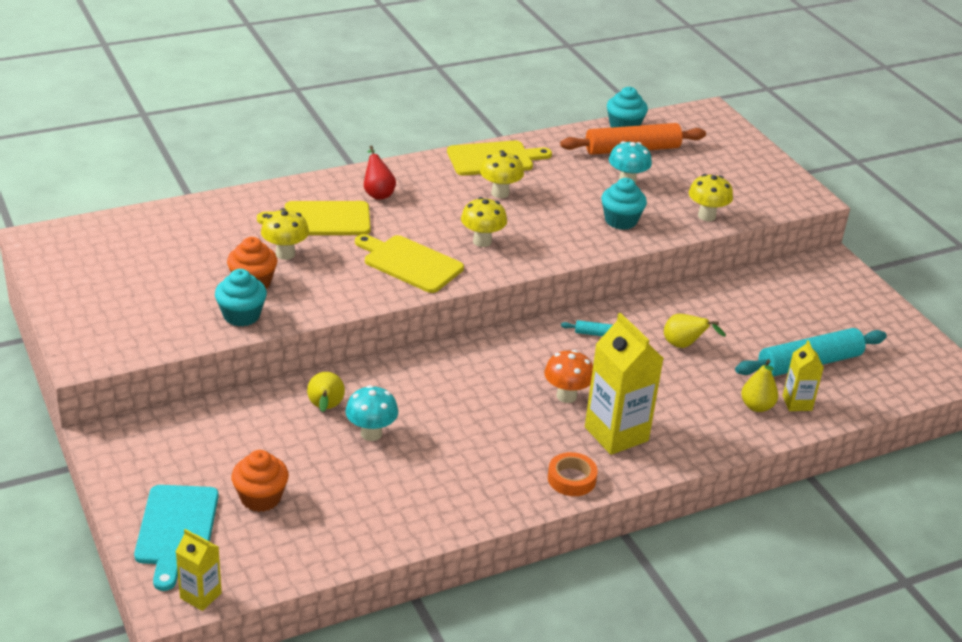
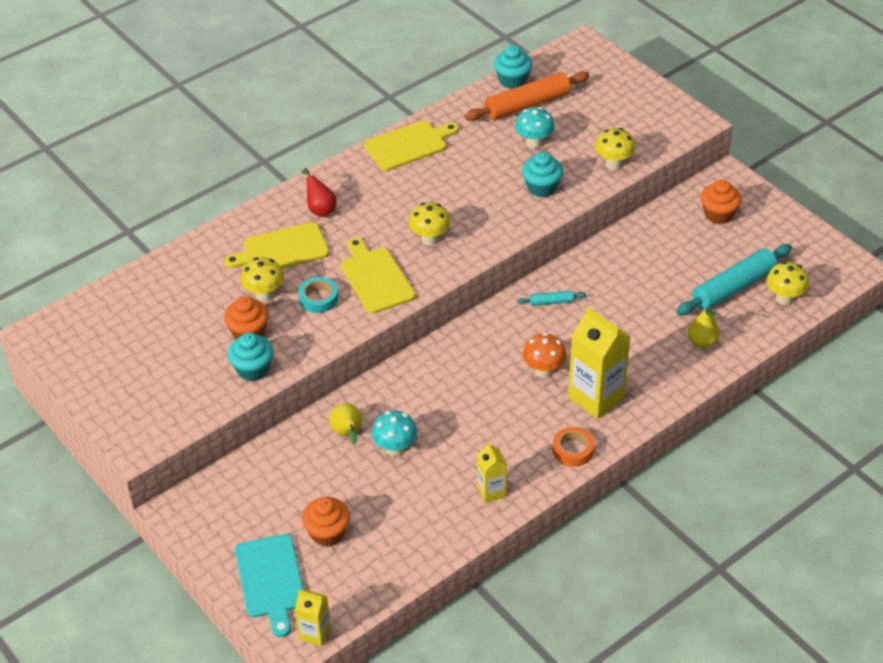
camera: 10 degrees left, 10 degrees up
(340, 268) = (318, 298): none -> turquoise tape
(410, 263) = (376, 278): yellow cutting board -> yellow cutting board turned 45 degrees clockwise
(500, 193) = (427, 182): yellow mushroom -> yellow mushroom (784, 298)
(684, 346) = (626, 296): yellow pear -> none
(797, 403) = (733, 330): yellow carton -> yellow carton (491, 491)
(813, 293) = (718, 214): none -> orange cupcake

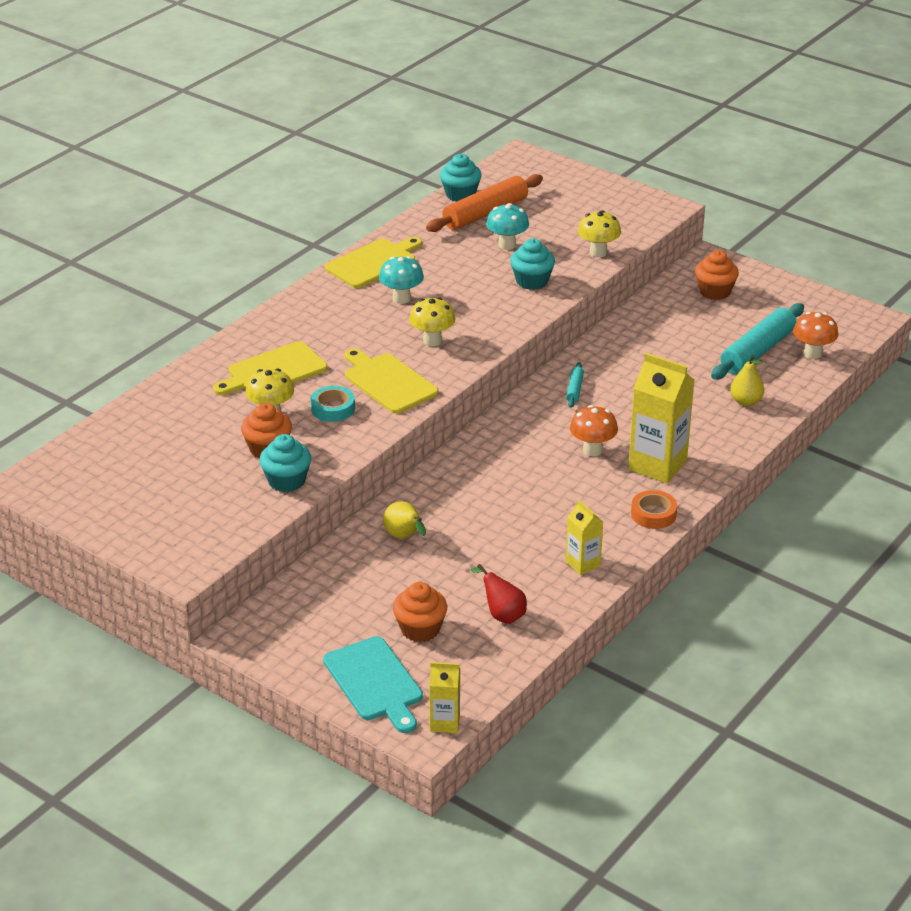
camera: 15 degrees left, 10 degrees down
(320, 209) = (300, 330): red pear -> red pear (502, 615)
(395, 449) = (462, 542): turquoise mushroom -> turquoise mushroom (401, 298)
(551, 302) = (574, 389): turquoise rolling pin -> turquoise rolling pin turned 60 degrees counterclockwise
(784, 298) = (812, 353): yellow mushroom -> orange mushroom

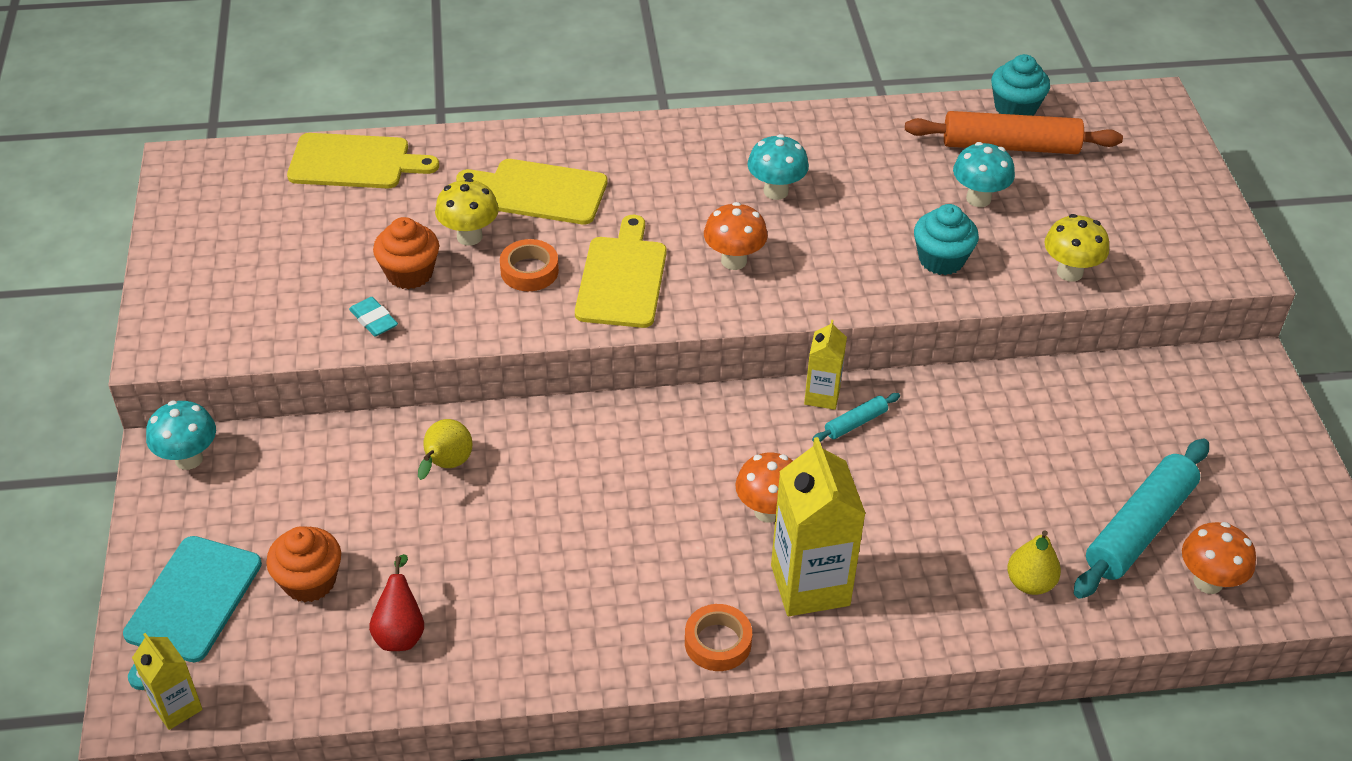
camera: 45 degrees right, 10 degrees up
(256, 629) = (189, 459): none -> turquoise mushroom
(286, 481) = (373, 320): turquoise cupcake -> turquoise eraser
(333, 408) = (529, 271): turquoise tape -> orange tape
(374, 263) = (809, 133): yellow cutting board -> yellow cutting board (355, 162)
(432, 341) = (734, 261): yellow mushroom -> orange mushroom
(583, 564) = (560, 640): yellow carton -> yellow carton (822, 396)
(714, 292) = (1196, 414): orange cupcake -> none
(757, 351) = (1139, 528): turquoise rolling pin -> turquoise rolling pin turned 45 degrees counterclockwise

